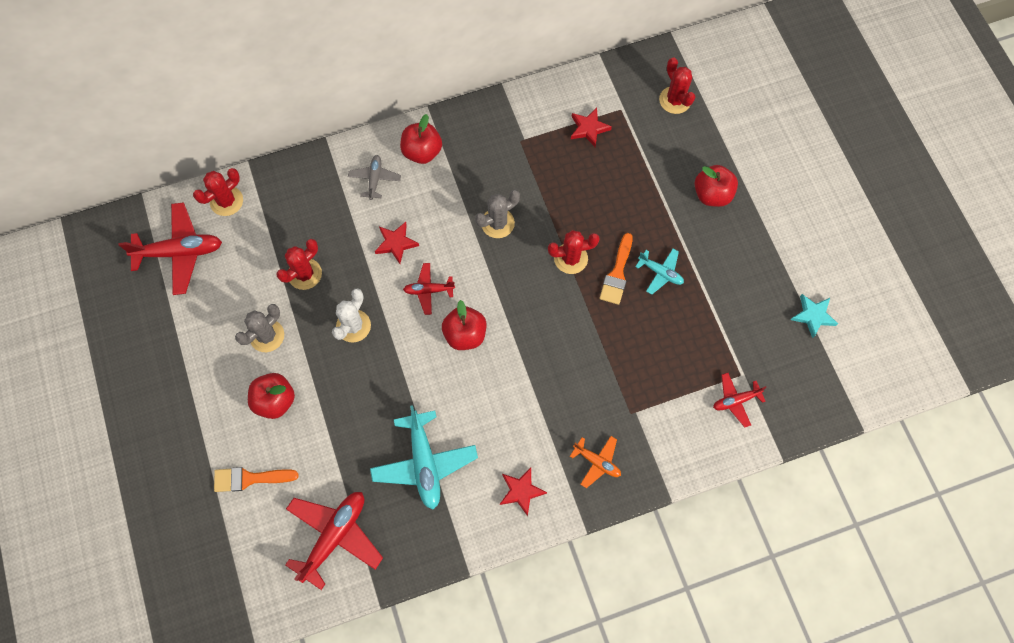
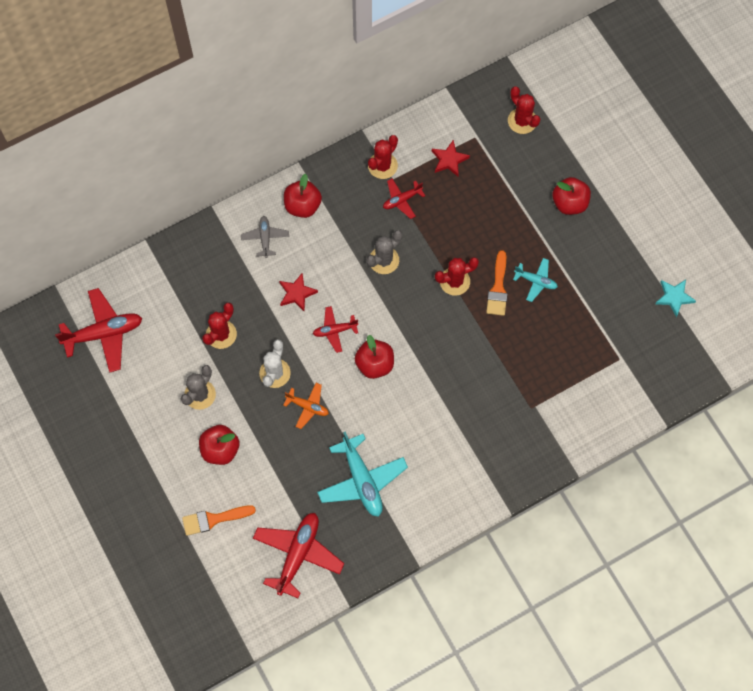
camera: 10 degrees left, 0 degrees up
(226, 201) = (135, 280): red cactus -> red cactus (382, 166)
(521, 491) = (449, 489): red star -> none
(597, 462) = (509, 454): orange plane -> orange plane (308, 406)
(735, 400) = (618, 382): red plane -> red plane (402, 200)

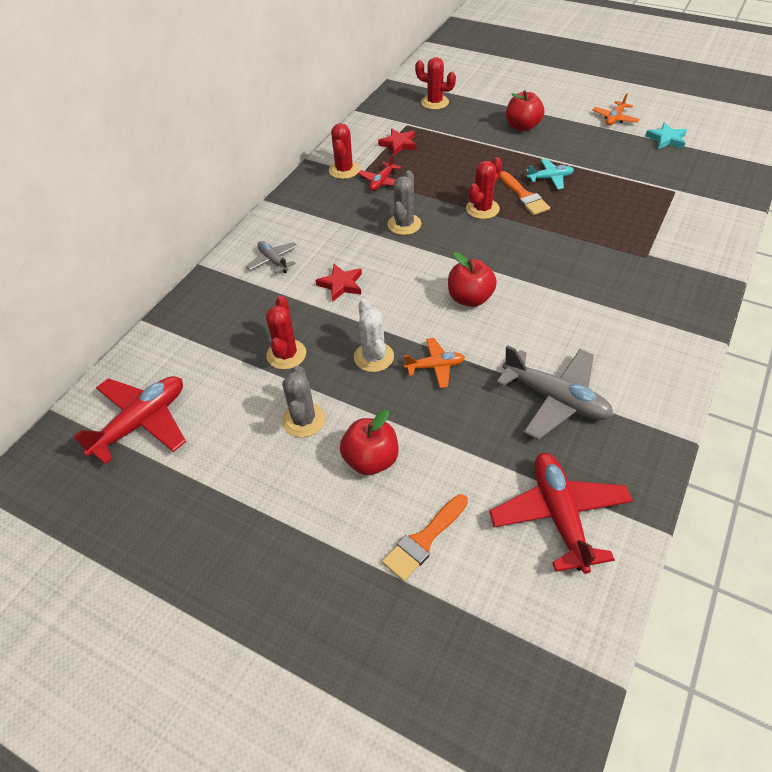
camera: 30 degrees left, 20 degrees down
(302, 206) = (292, 224): red apple -> none
(334, 330) = (405, 293): red plane -> none
(362, 480) = (555, 399): turquoise plane -> grey plane
(657, 243) = (614, 118): none -> orange plane

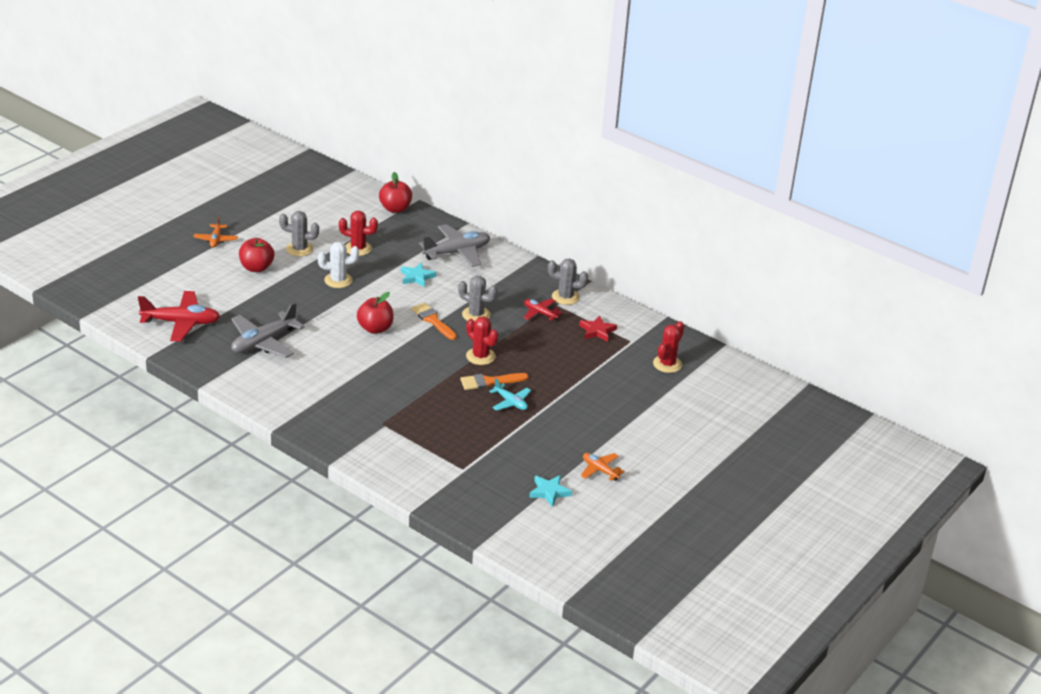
camera: 95 degrees right, 15 degrees down
(141, 423) = (328, 197): red plane -> none
(273, 261) = (457, 252): grey plane -> grey plane, size x1.82
(341, 284) = (417, 277): red star -> turquoise star
(344, 170) = (565, 297): red cactus -> grey cactus
(424, 540) = (194, 276): orange brush -> orange brush (432, 320)
(435, 367) = (317, 302): orange plane -> orange plane (216, 240)
(522, 126) = (604, 407): red apple -> red apple (395, 209)
(550, 178) = (510, 402): turquoise plane -> turquoise plane turned 45 degrees counterclockwise

